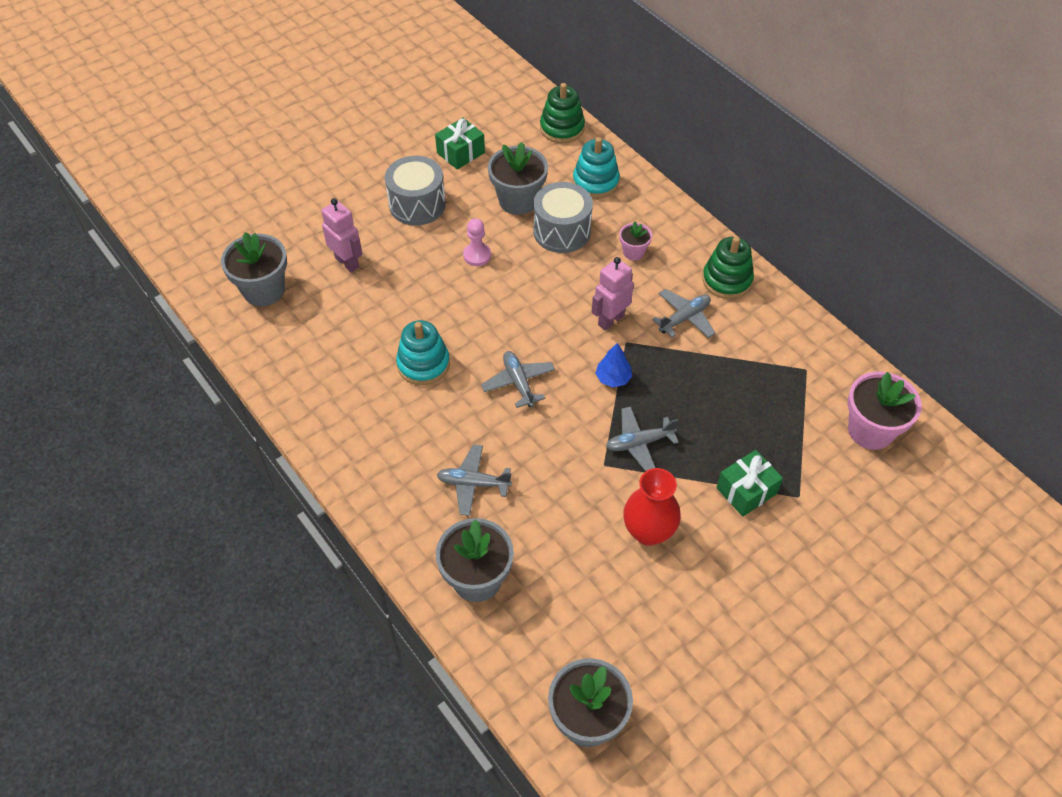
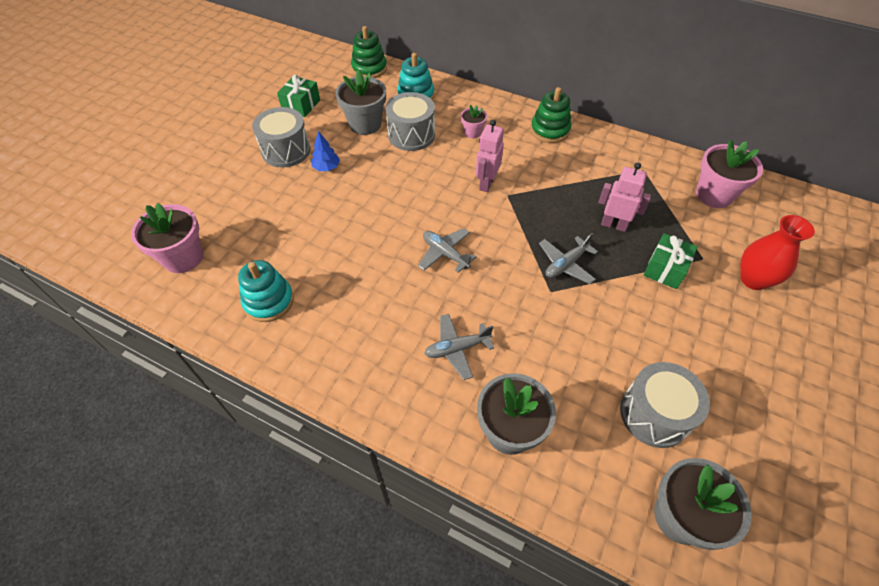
camera: 25 degrees left, 0 degrees up
(264, 290) = (183, 257): grey flower pot -> pink flower pot
(347, 262) = (249, 211): pink robot -> pink robot (613, 225)
(423, 364) = (358, 267): turquoise stacking toy -> turquoise stacking toy (269, 301)
(477, 255) = (356, 171): pink pawn -> none
(613, 378) = (515, 224): blue tree -> blue tree (326, 167)
(627, 625) = (654, 414): none -> grey drum
(648, 531) = (618, 329): red vase -> red vase (753, 279)
(684, 318) = (538, 164): grey plane -> none

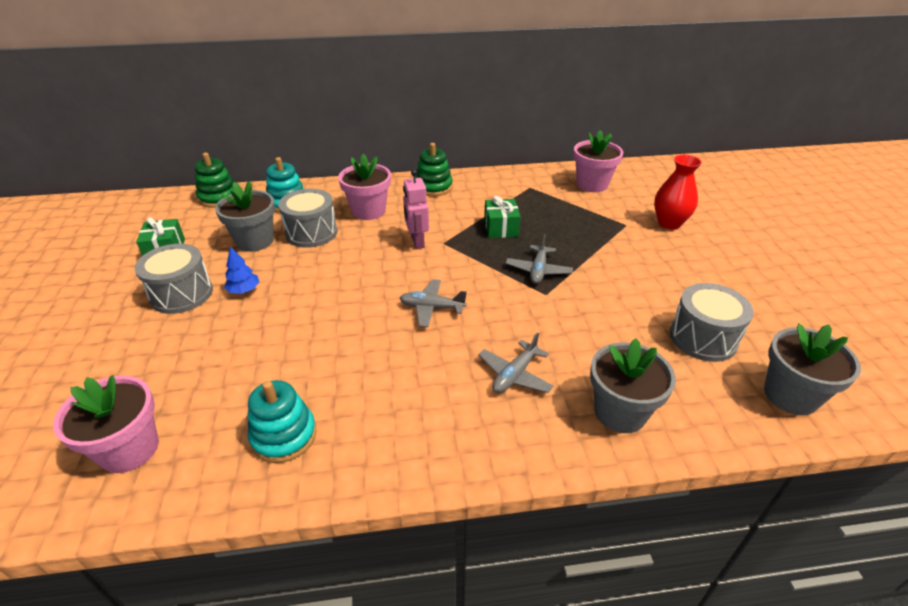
camera: 35 degrees left, 15 degrees down
(472, 132) = (368, 211): pink flower pot -> pink flower pot, size x1.88
(613, 225) = (545, 229): pink robot -> none
(665, 269) = (609, 242): green gift -> green gift (501, 228)

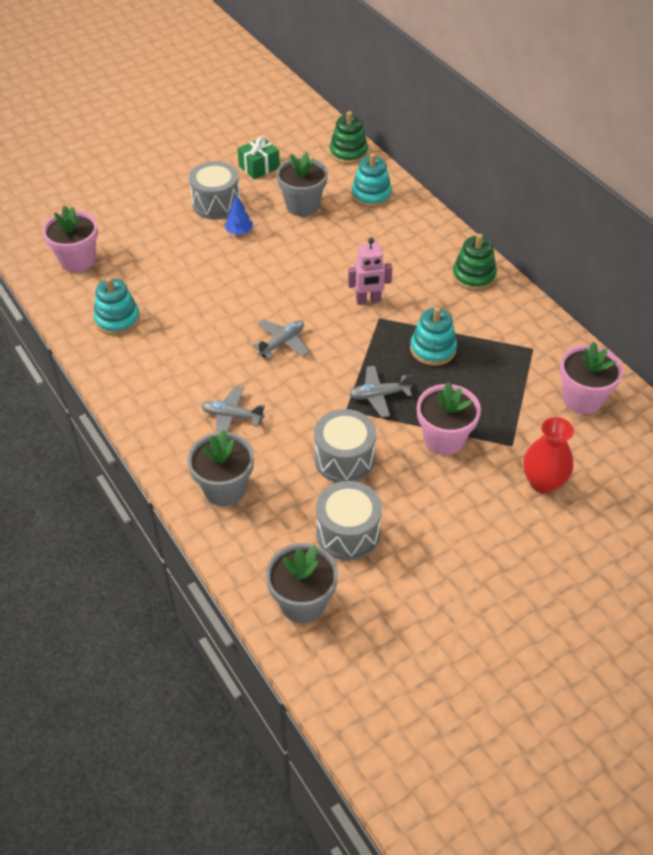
camera: 65 degrees right, 10 degrees up
(311, 233) = (336, 231): grey drum -> grey drum (344, 459)
(368, 211) = (396, 250): pink flower pot -> pink flower pot (444, 439)
(417, 242) = (368, 300): pink robot -> pink robot turned 150 degrees counterclockwise
(431, 308) = (282, 343): grey plane -> grey plane turned 60 degrees clockwise
(501, 228) = (433, 349): green gift -> turquoise stacking toy

